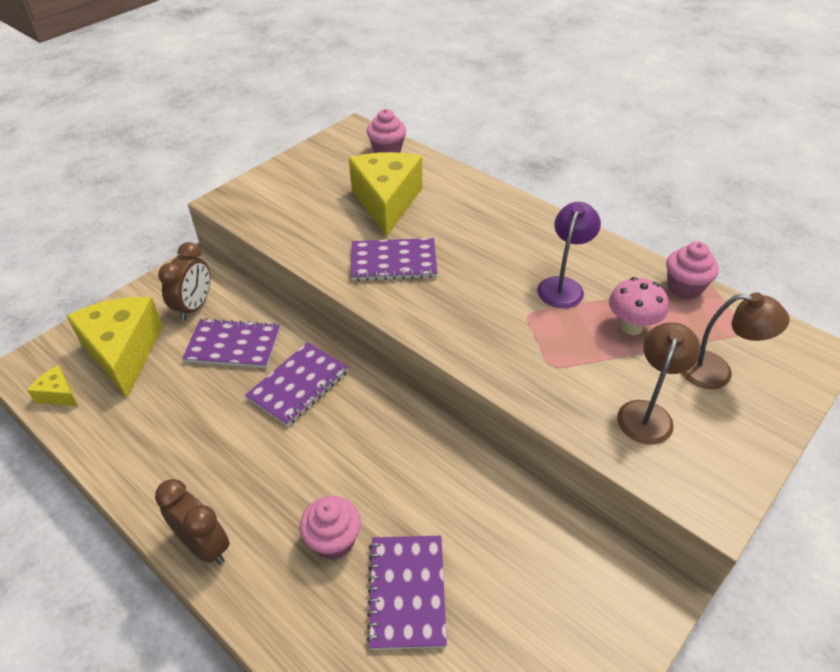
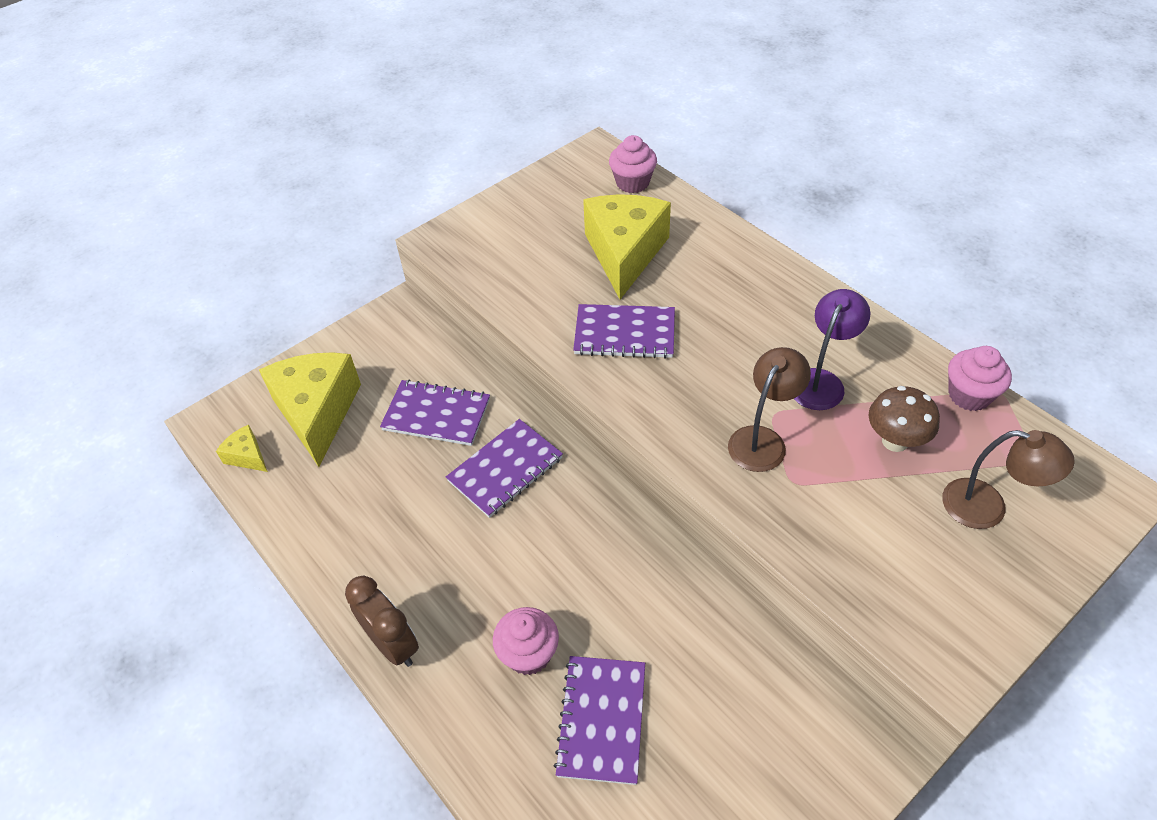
camera: 10 degrees right, 5 degrees up
(194, 306) = (396, 363): brown clock -> none
(631, 327) = (895, 441): pink mushroom -> brown mushroom
(648, 413) = (895, 551): brown lamp -> brown lamp (762, 440)

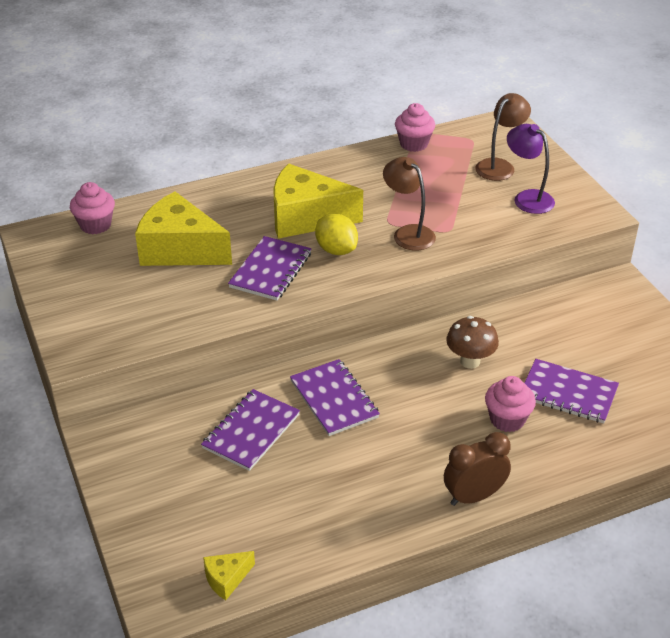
camera: 75 degrees left, 10 degrees down
(317, 412) = (200, 516): yellow cheese -> yellow cheese (306, 217)
(691, 379) = (336, 250): none -> yellow lemon
(821, 381) = (370, 195): purple lamp -> purple lamp (527, 198)
(895, 441) = (435, 182): brown mushroom -> brown mushroom (470, 361)

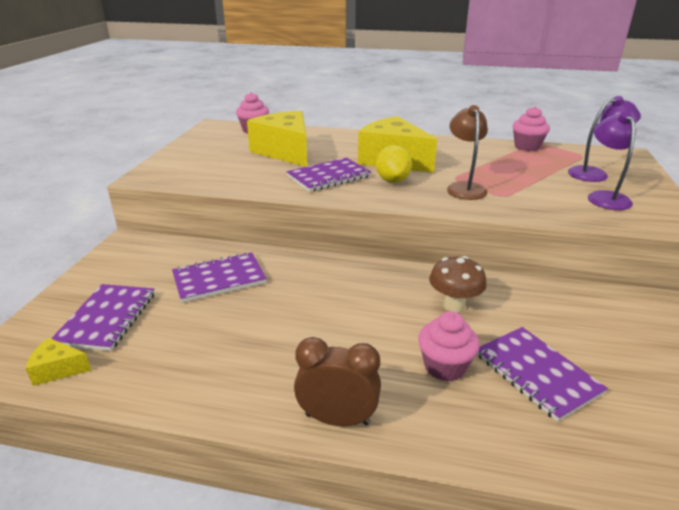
camera: 35 degrees right, 10 degrees down
(334, 399) = (305, 284): purple notebook -> purple notebook (107, 318)
(499, 166) = (594, 173): brown lamp -> purple lamp

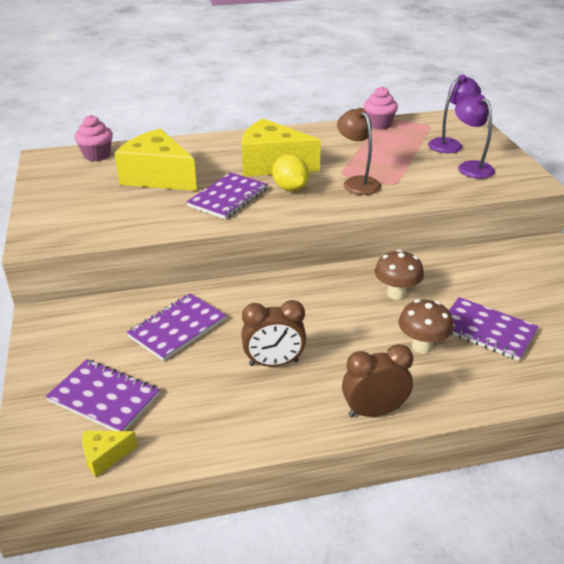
camera: 25 degrees left, 5 degrees up
(107, 318) = (104, 398): purple notebook -> purple notebook turned 45 degrees counterclockwise
(276, 335) = (274, 363): none -> brown clock
(444, 367) = (422, 346): pink cupcake -> brown mushroom

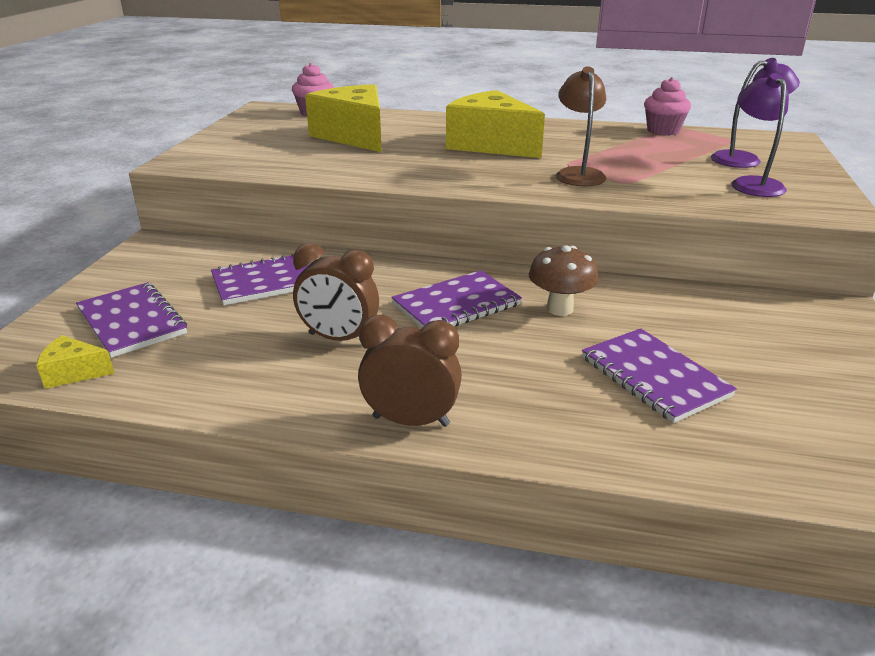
camera: 25 degrees right, 5 degrees down
(228, 197) = (408, 162): purple notebook -> purple notebook (456, 305)
(290, 188) = (489, 166): yellow lemon -> none
(422, 346) = (543, 370): brown mushroom -> none

